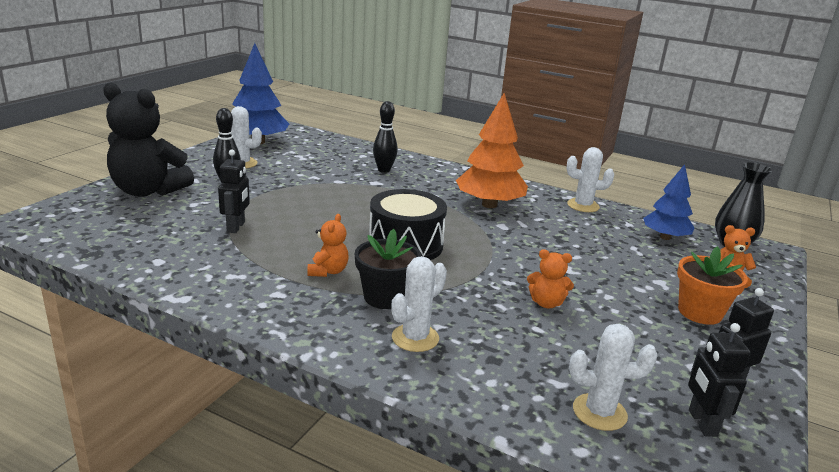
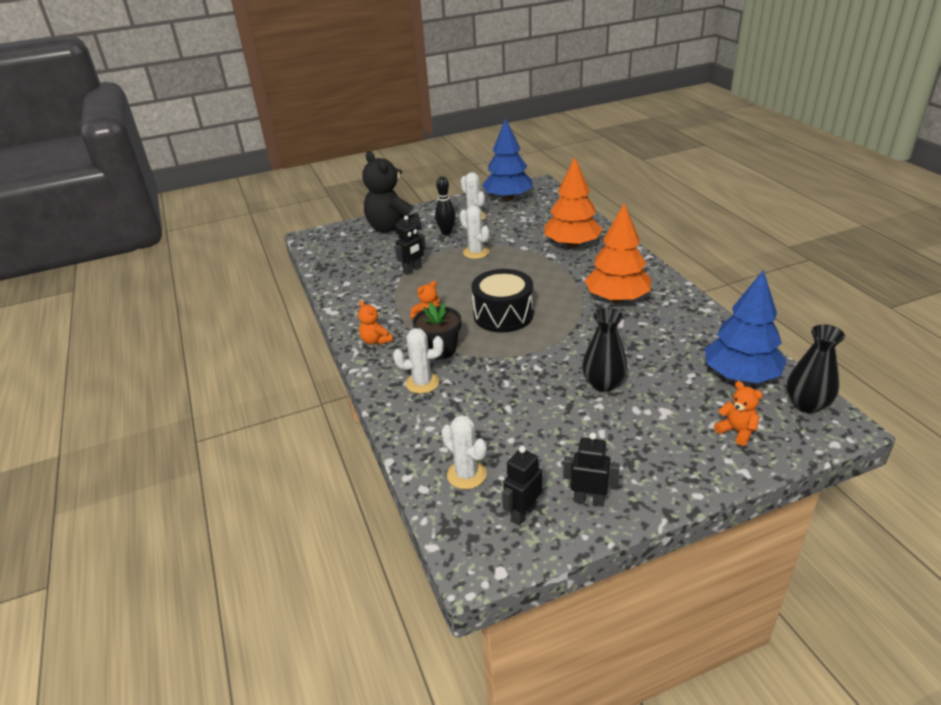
camera: 45 degrees right, 10 degrees up
(384, 170) = (572, 244): black bowling pin -> orange tree
(546, 303) = (541, 393): orange teddy bear -> orange teddy bear (375, 341)
(583, 206) = (705, 322): white cactus -> white cactus (476, 252)
(584, 277) = (603, 384): none -> black vase
(665, 237) = (740, 375): blue tree -> blue tree, size x1.54
(700, 312) = (657, 447): orange flower pot -> none

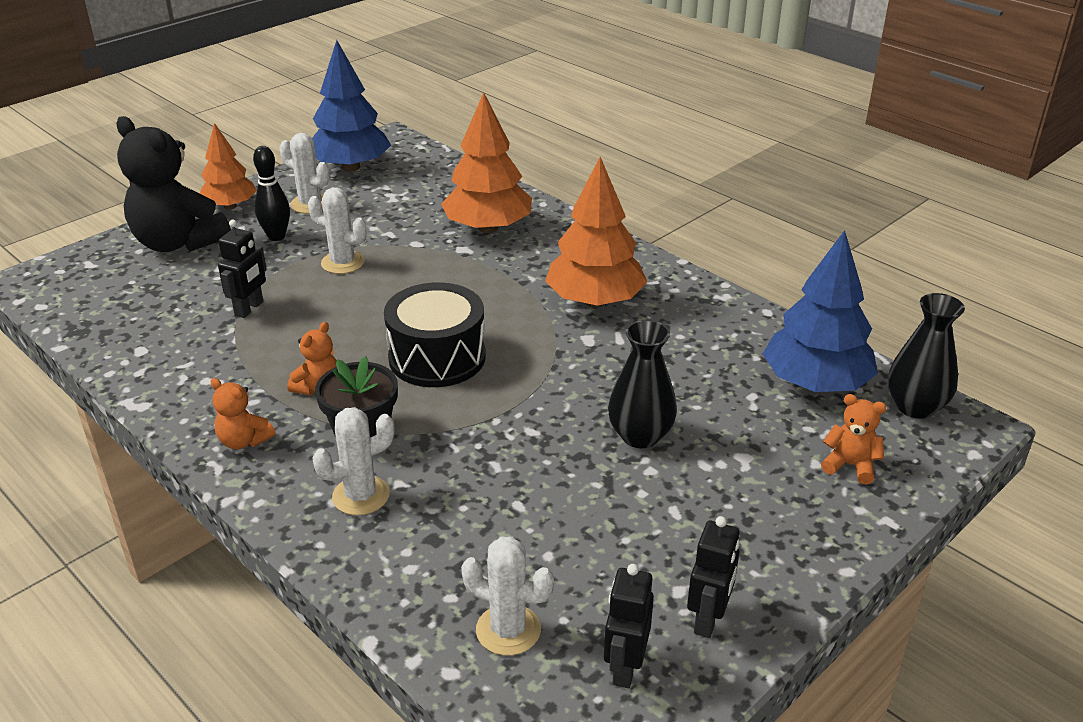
camera: 25 degrees left, 0 degrees up
(429, 212) = (230, 206): none -> orange tree
(589, 500) = (708, 619): black robot -> black robot turned 120 degrees clockwise

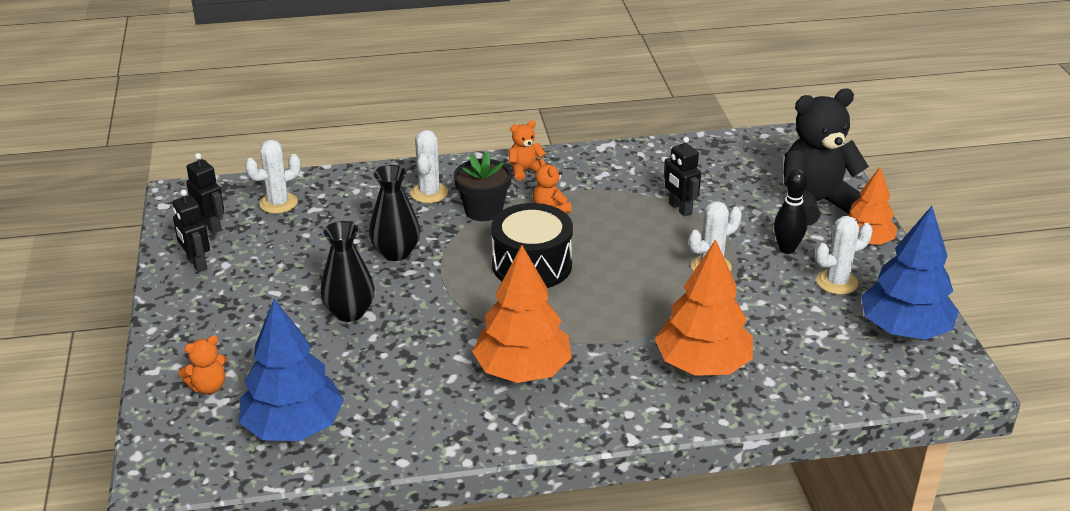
camera: 125 degrees right, 0 degrees up
(915, 407) = (207, 462): black vase -> black vase (396, 252)

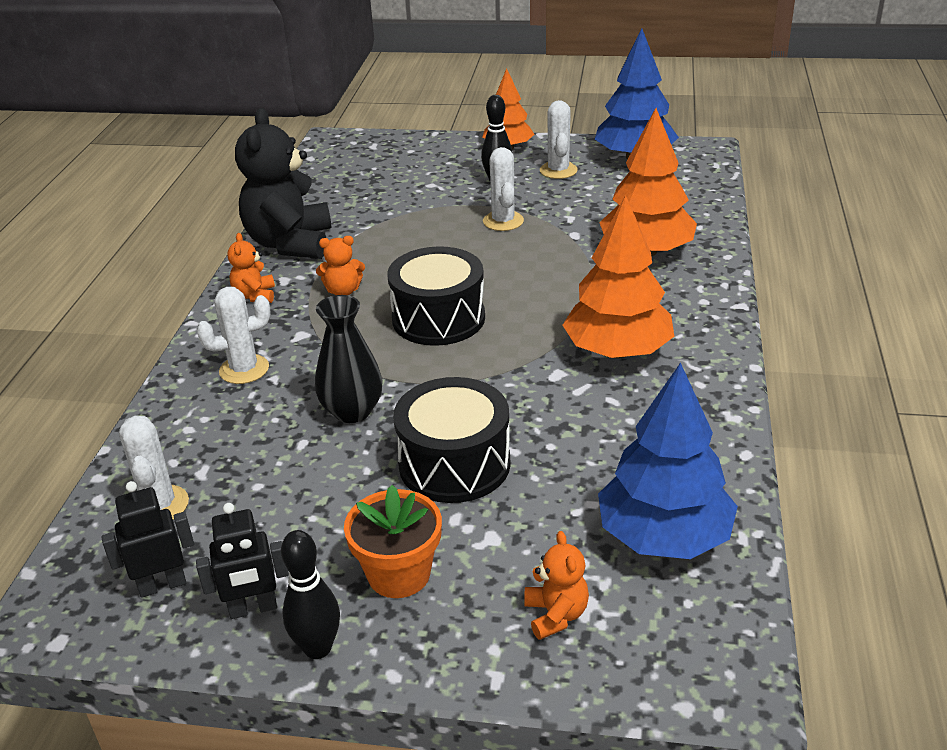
camera: 70 degrees left, 0 degrees up
(169, 296) = (318, 648): none -> black bowling pin
(234, 312) = (399, 574): none -> orange flower pot
(349, 312) = (454, 464): black vase -> black drum
(429, 193) = (244, 369): white cactus -> white cactus turned 45 degrees counterclockwise
(483, 210) = (311, 335): black flower pot -> none
(680, 209) = (398, 220): black robot -> none
(815, 203) = (438, 157): black teddy bear -> black teddy bear (290, 243)

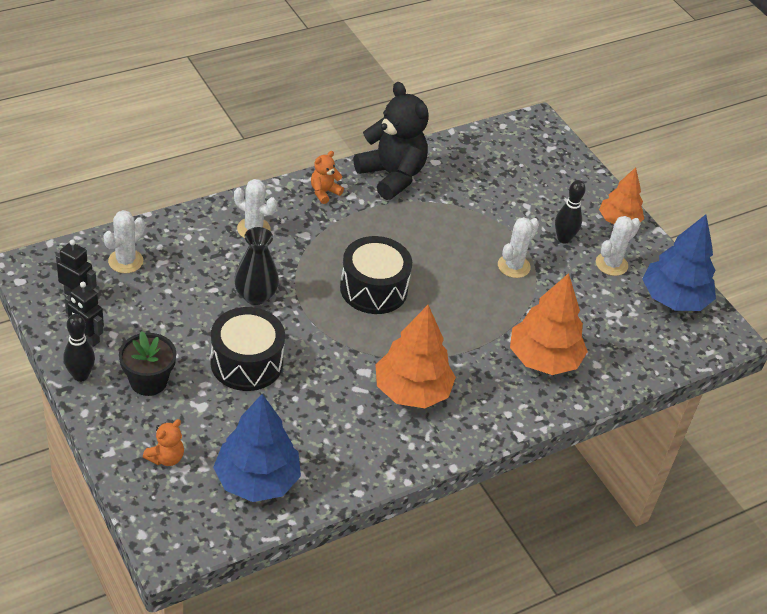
camera: 45 degrees right, 10 degrees up
(290, 243) = (392, 176): black teddy bear -> black teddy bear turned 90 degrees clockwise
(343, 291) = (363, 229): orange teddy bear -> none
(399, 574) = (148, 381): orange flower pot -> black flower pot

